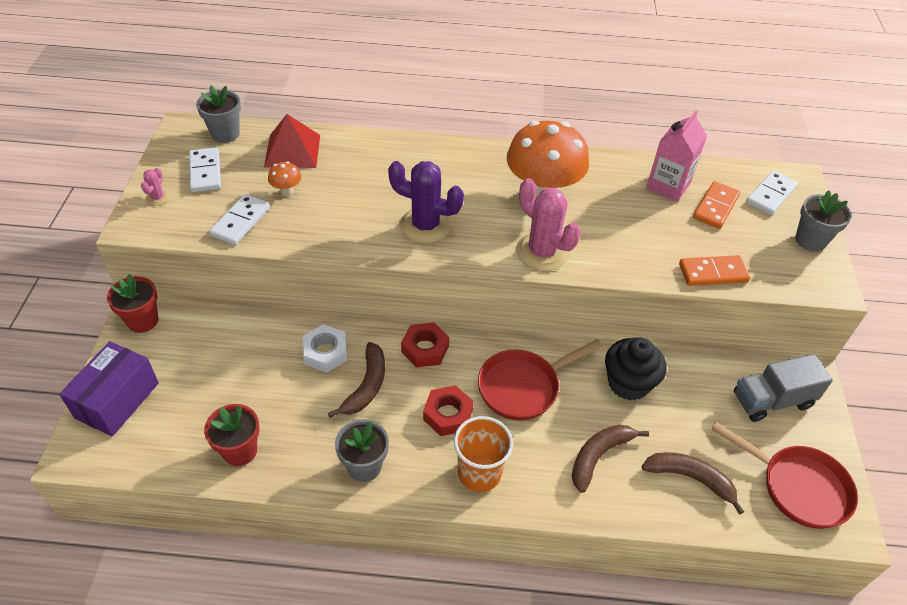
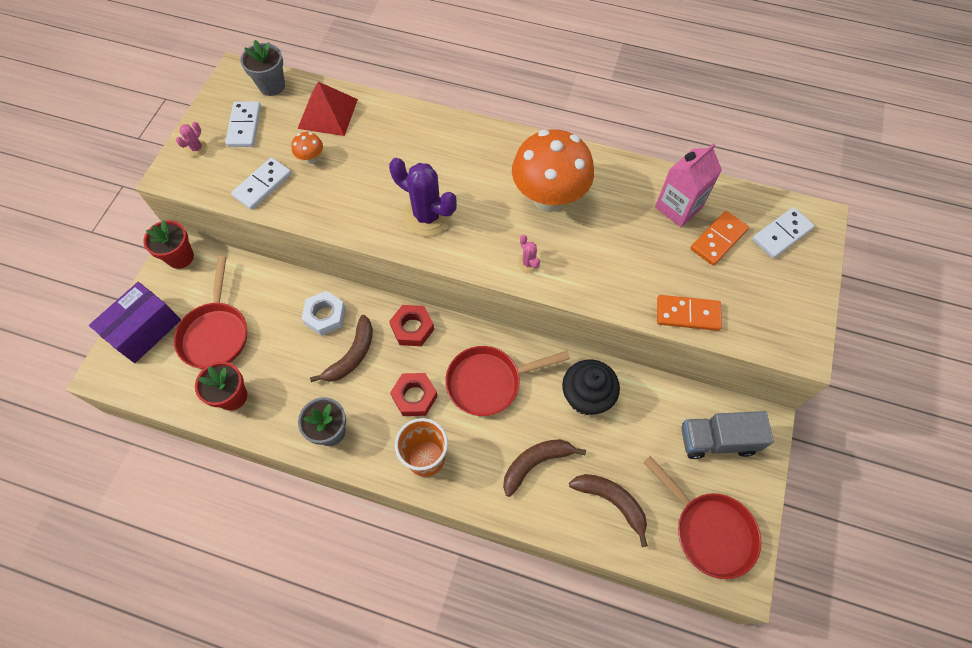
camera: 15 degrees right, 15 degrees up
(203, 390) = (216, 333): none -> red pan
(542, 252) = (528, 263): pink cactus -> pink cactus, size x0.45
(810, 240) = (802, 294): grey flower pot -> none

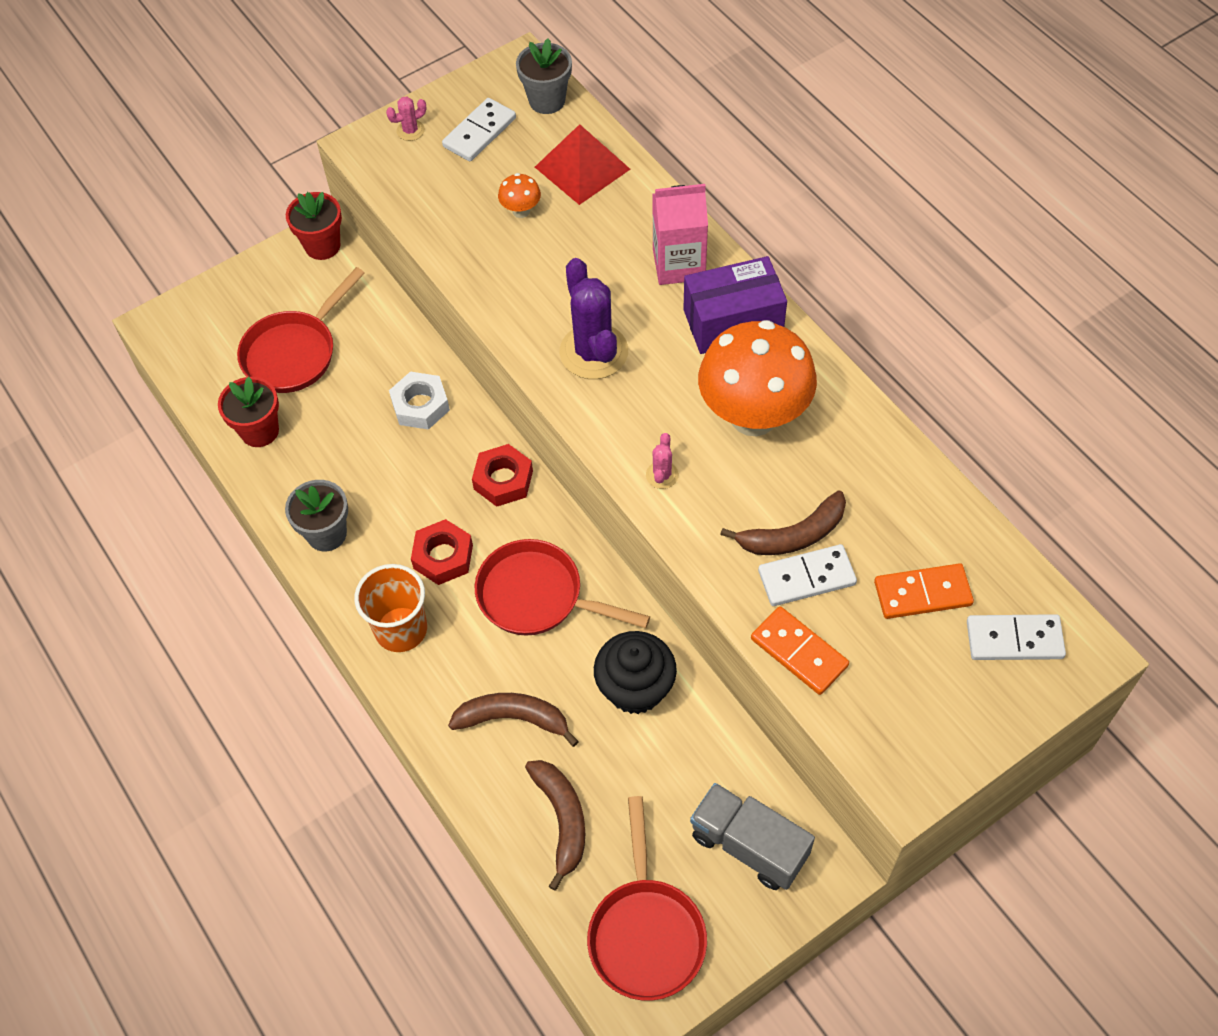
camera: 40 degrees right, 5 degrees down
(145, 330) = (229, 305): purple box -> purple box (733, 322)
(263, 185) = (445, 212): white domino -> white domino (806, 578)
(352, 355) = (414, 467): brown banana -> brown banana (793, 535)
(678, 207) = (907, 524): pink carton -> pink carton (679, 264)

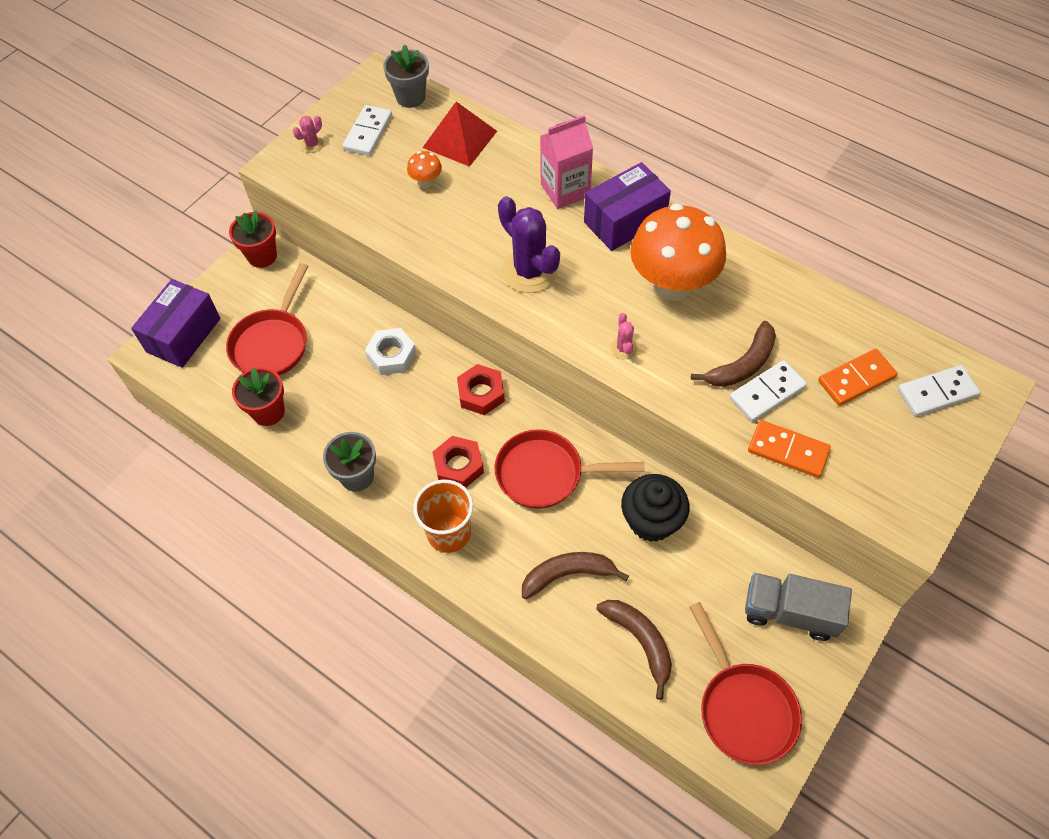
camera: 20 degrees left, 0 degrees up
(202, 315) = (183, 335): none -> purple box

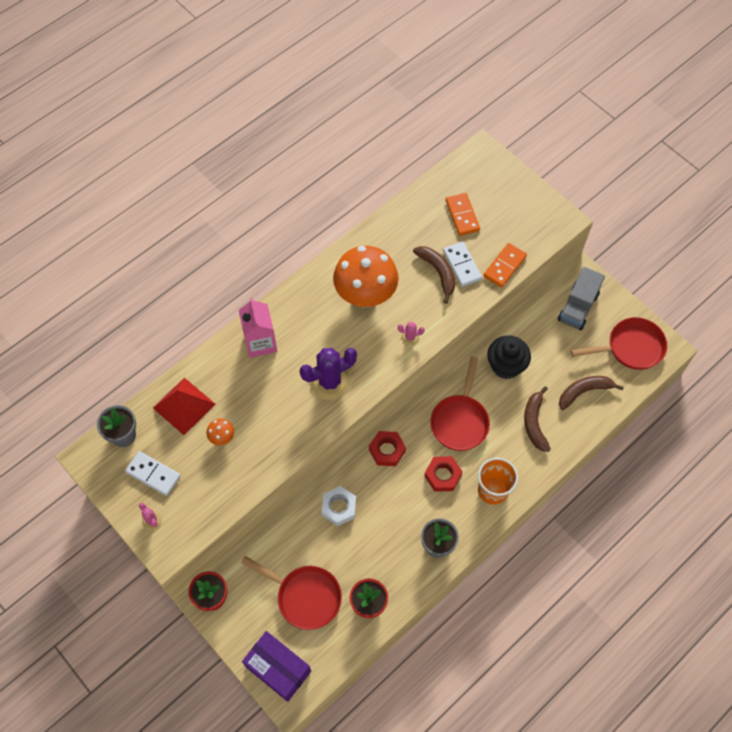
camera: 80 degrees left, 5 degrees up
(624, 221) = (301, 310): purple box -> none
(937, 393) = (480, 178): white domino -> none

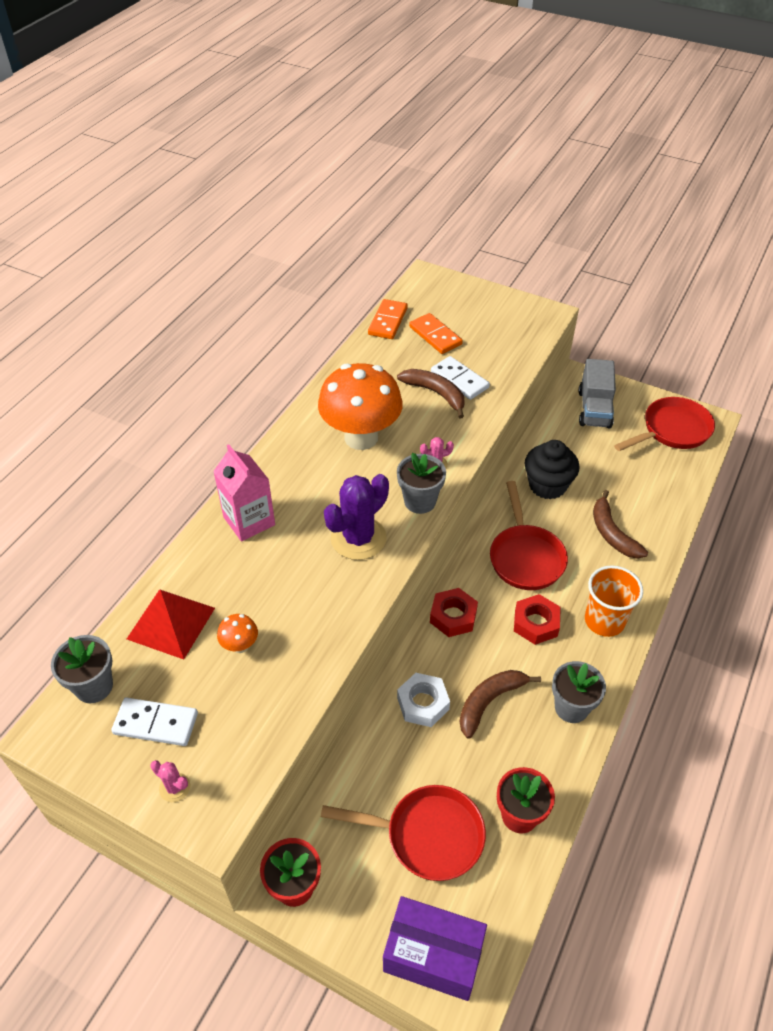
camera: 20 degrees left, 15 degrees down
(385, 365) = (420, 501): none -> grey flower pot
(504, 266) = (508, 369): orange domino -> orange domino (387, 321)
(584, 392) = (648, 486): brown banana -> brown banana (489, 702)

